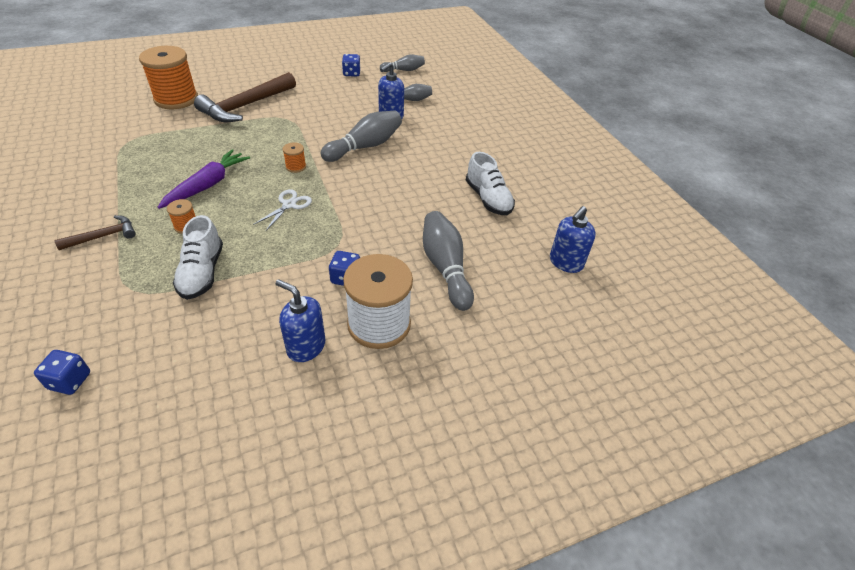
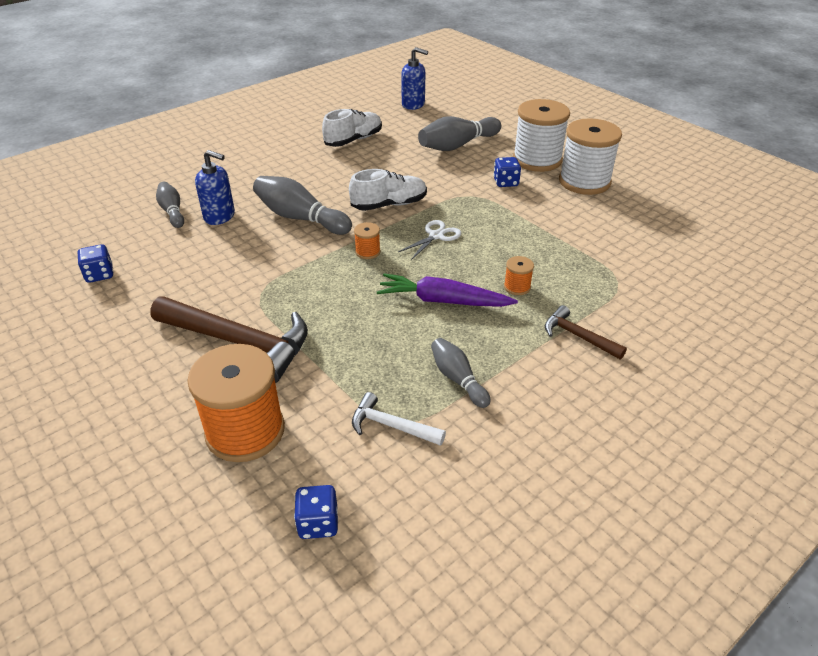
camera: 105 degrees left, 5 degrees down
(70, 381) = (718, 268): blue dice -> blue dice (318, 523)
(126, 139) = (391, 426): none -> white hammer
(202, 273) = (564, 252): white shoe -> white shoe (389, 205)
(289, 205) = (436, 236): white scissors -> white scissors turned 120 degrees clockwise
(306, 347) = (584, 182): blue soap dispenser -> white spool
(404, 70) = (79, 233): grey bowling pin -> grey bowling pin (458, 379)

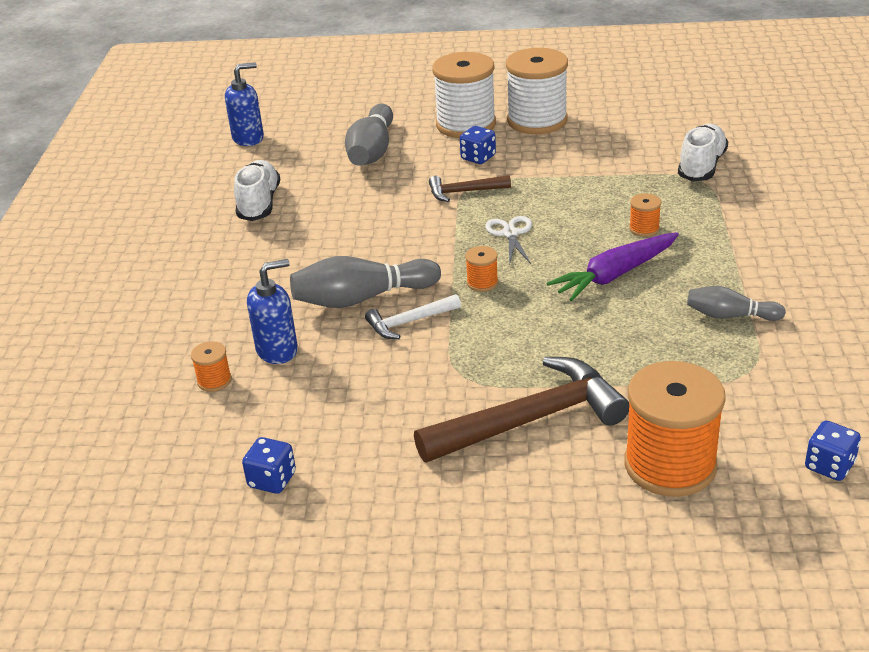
camera: 45 degrees left, 5 degrees down
(172, 211) = (214, 381): grey bowling pin -> orange spool
(389, 205) = (419, 236): white shoe -> white shoe (701, 166)
(391, 426) = (751, 377): white hammer -> white hammer (409, 322)
(578, 336) = (744, 232): brown hammer -> brown hammer (464, 192)

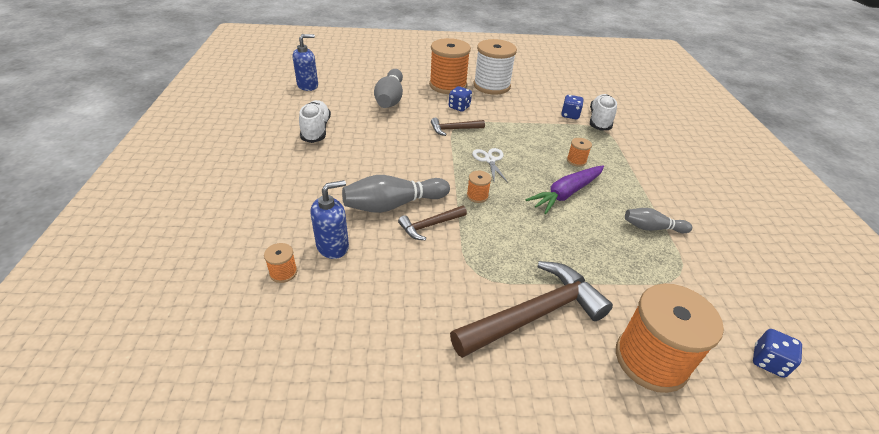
camera: 10 degrees left, 5 degrees up
(272, 480) = (333, 373): blue dice -> blue dice (570, 115)
(409, 322) = (430, 226): white hammer -> brown hammer
(466, 124) = (448, 85): white spool -> orange spool

